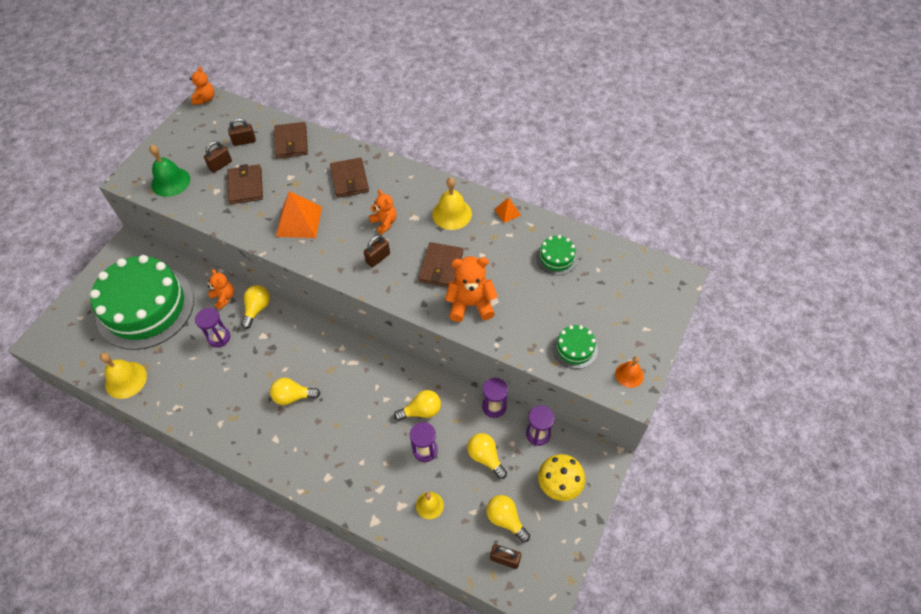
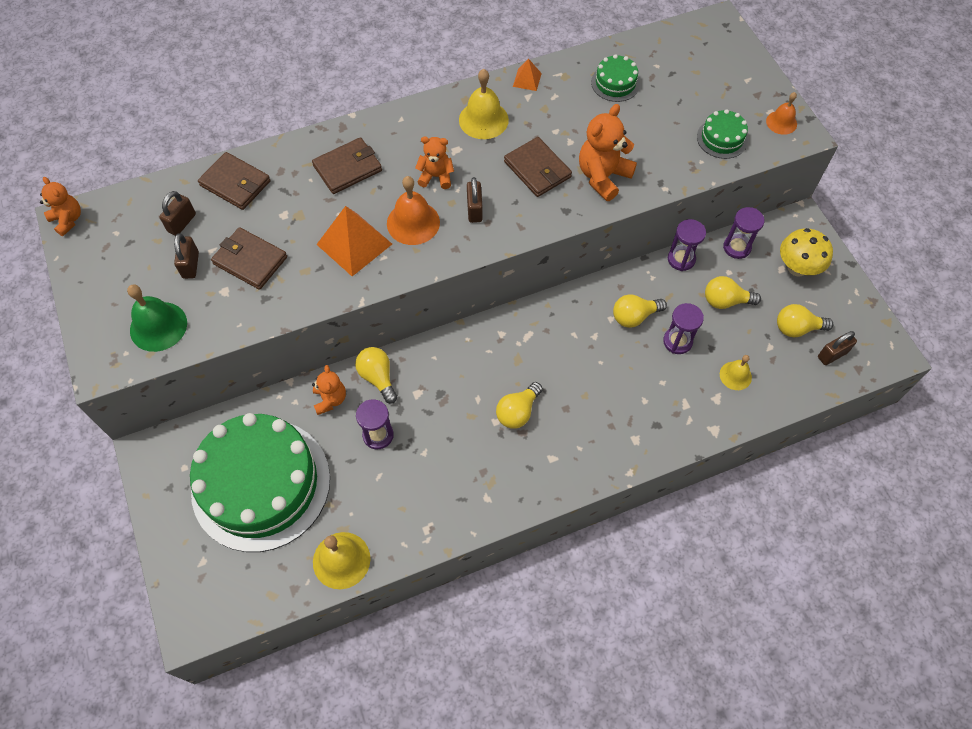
camera: 50 degrees left, 5 degrees up
(224, 298) = (330, 399): orange teddy bear -> orange teddy bear turned 75 degrees clockwise
(340, 236) = (413, 222): none -> orange bell
(349, 179) = (347, 168): brown wallet -> brown wallet turned 60 degrees counterclockwise
(421, 411) = (634, 316): yellow light bulb -> yellow light bulb turned 135 degrees counterclockwise

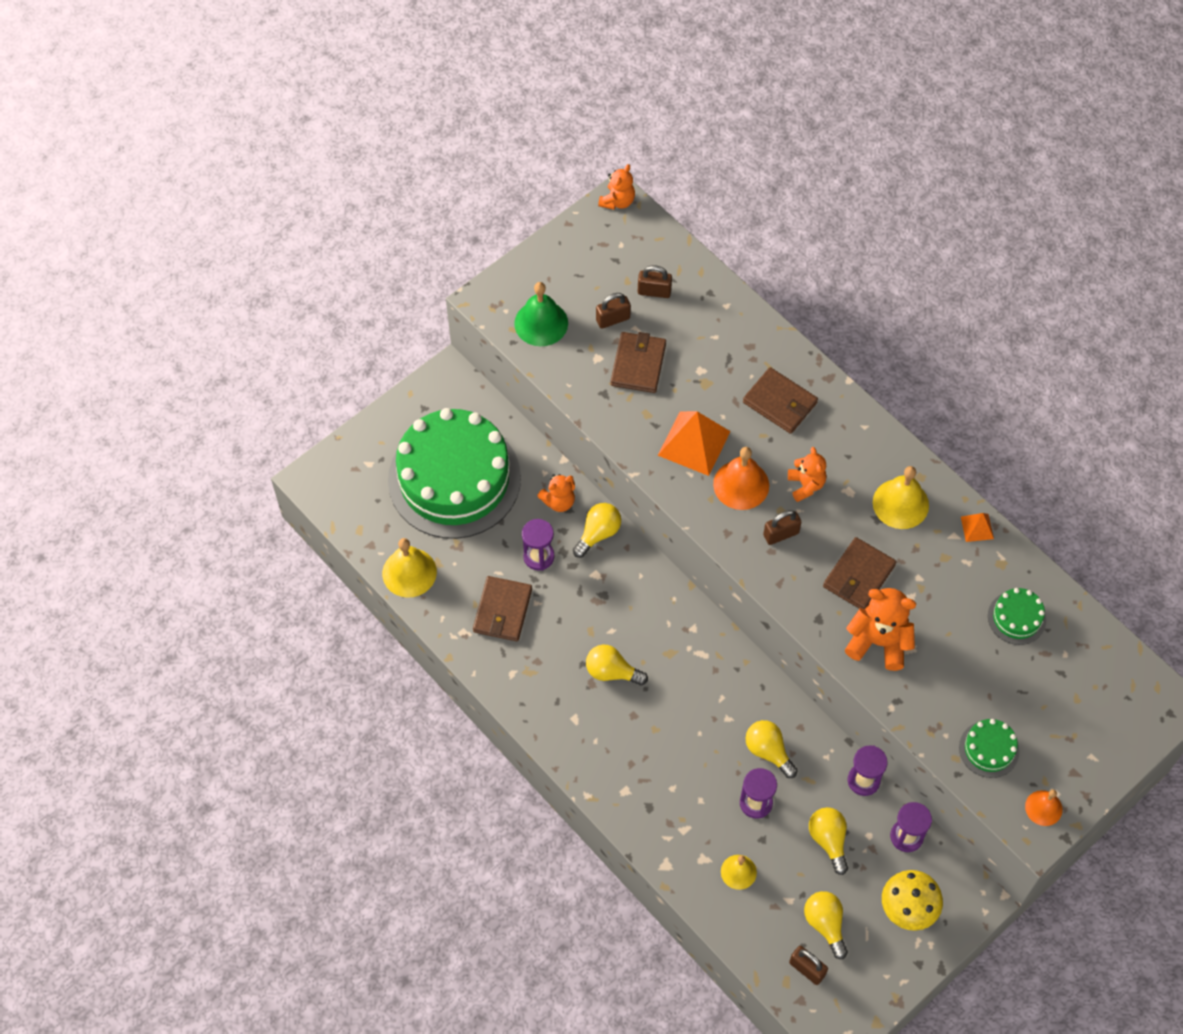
camera: 70 degrees right, 0 degrees up
(235, 183) = (718, 315): brown wallet -> brown wallet (502, 610)

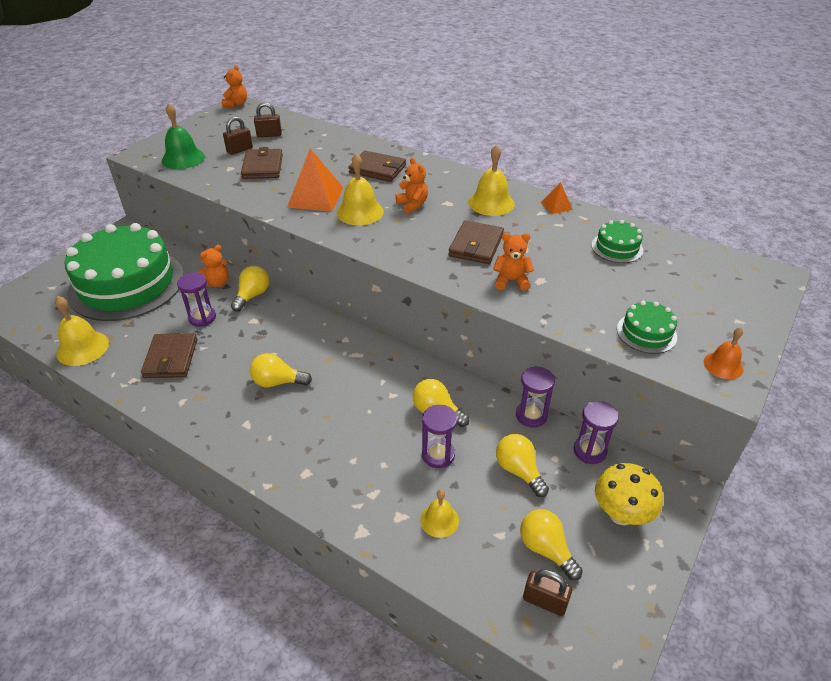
camera: 15 degrees left, 20 degrees down
(741, 484) = (360, 212): orange bell -> yellow bell
(781, 534) = (401, 233): brown padlock -> none
(878, 642) = (511, 281): orange teddy bear -> orange teddy bear, size x0.63

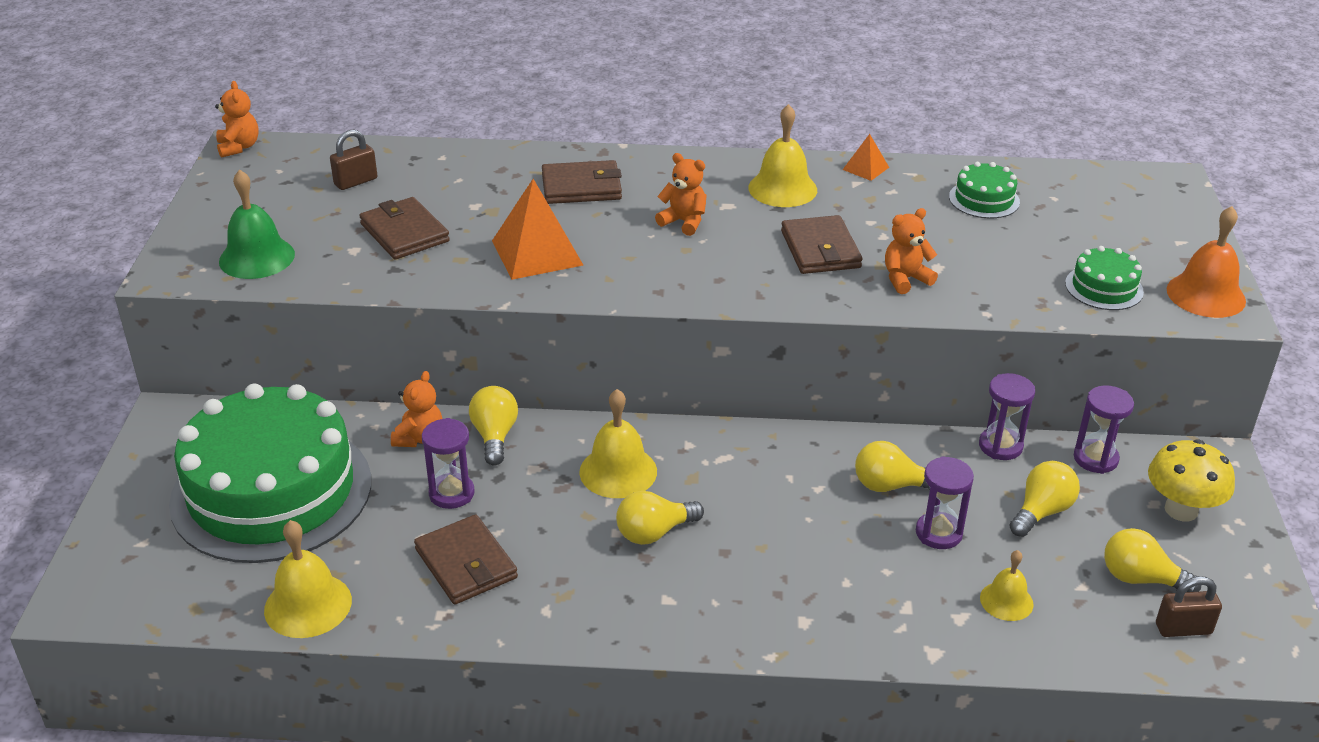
camera: 30 degrees left, 5 degrees down
(239, 150) = (335, 218): brown padlock -> none
(360, 212) = (623, 254): yellow bell -> yellow bell (618, 471)
(519, 471) = (1041, 512): yellow light bulb -> yellow light bulb turned 105 degrees clockwise
(723, 365) = (1206, 295): orange bell -> orange bell, size x1.62

